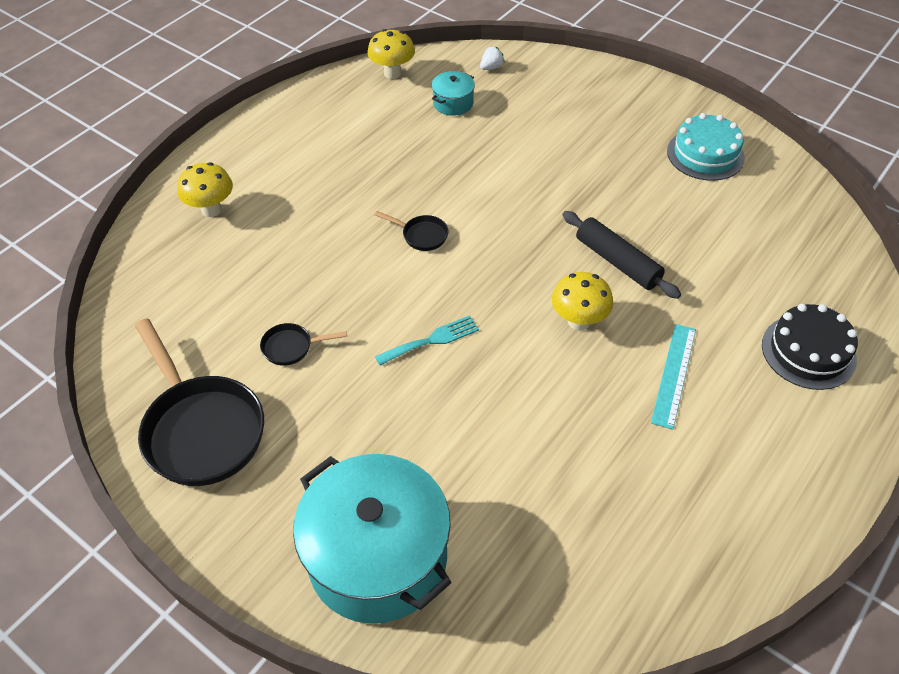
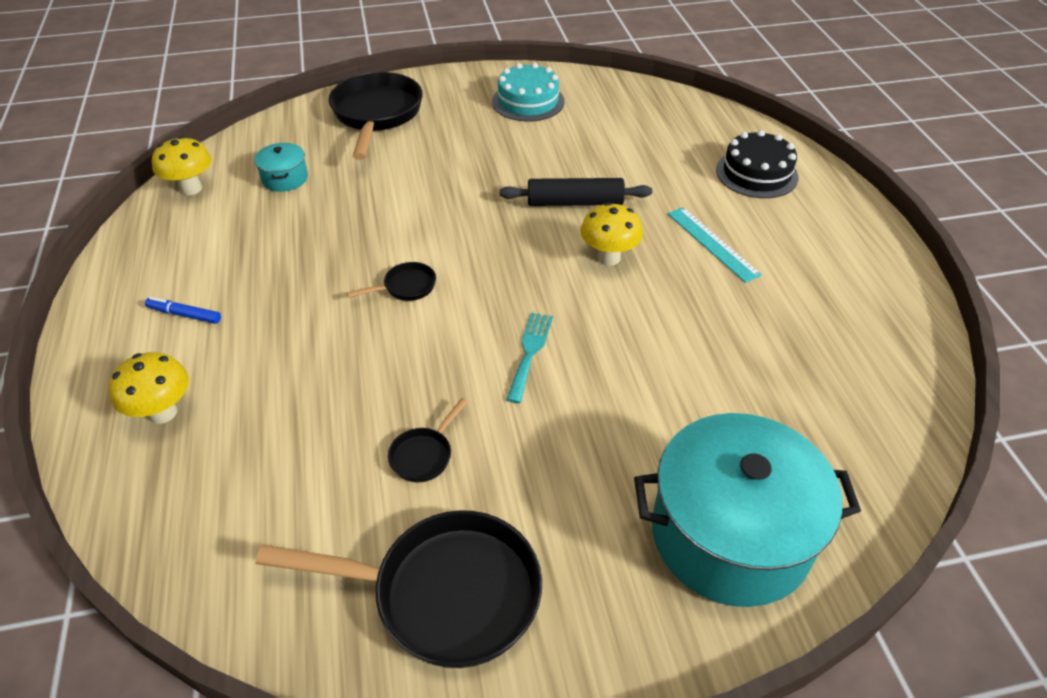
camera: 50 degrees left, 5 degrees down
(289, 158) = (184, 315): none -> blue marker
(491, 67) = (280, 135): white strawberry -> none
(575, 92) = (376, 115): none -> black pan

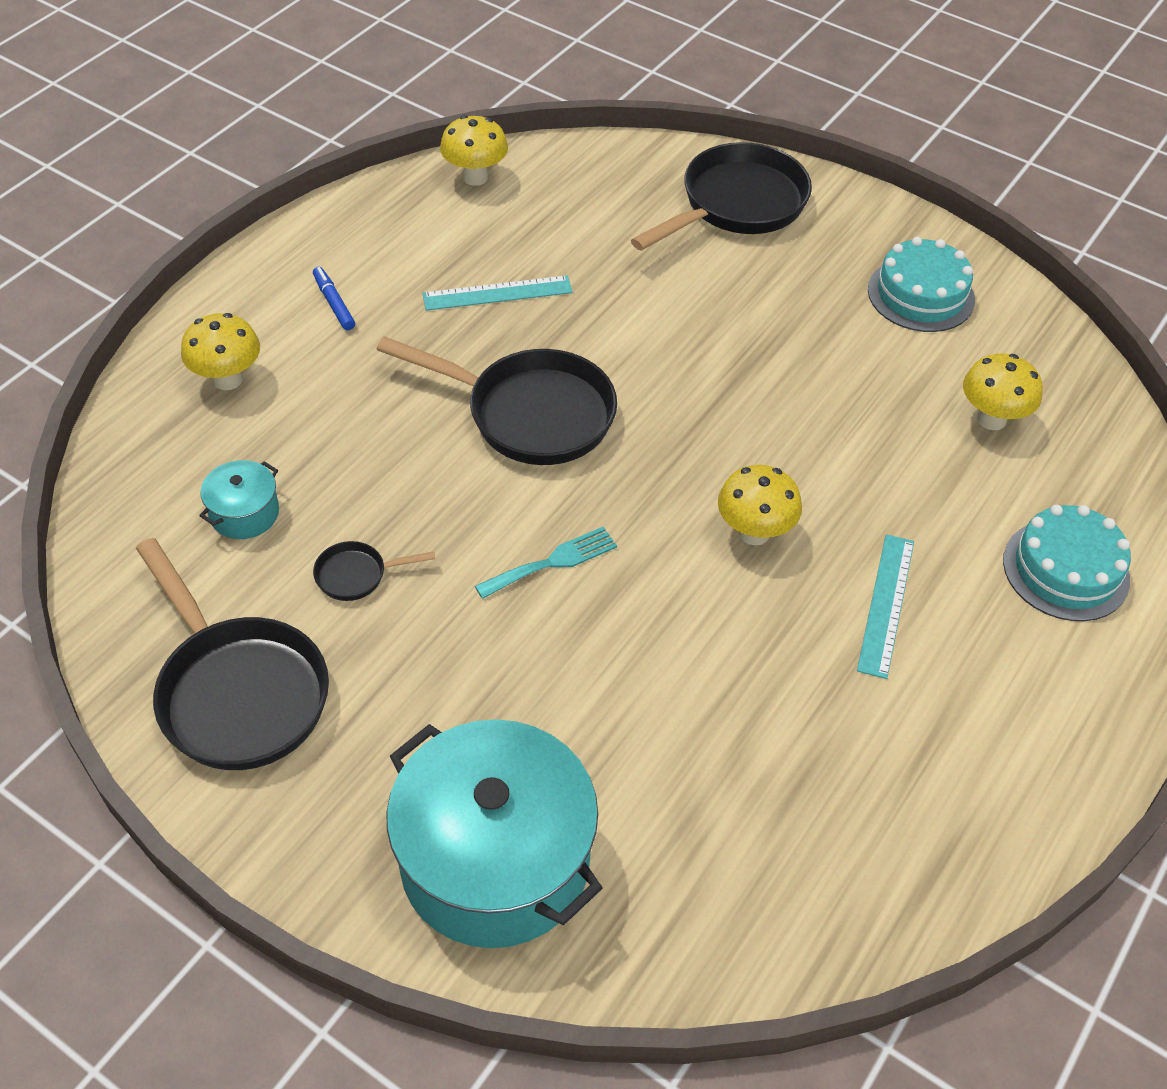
camera: 45 degrees right, 5 degrees up
(285, 178) = (564, 222): turquoise pot -> turquoise pot (244, 513)
(294, 239) = (497, 293): none -> turquoise ruler
(406, 287) = (530, 414): black pan -> black pan, size x2.28
(575, 203) = (804, 449): black rolling pin -> none
(636, 133) = (991, 419): none -> yellow mushroom
(756, 173) = (1065, 570): black cake -> turquoise cake

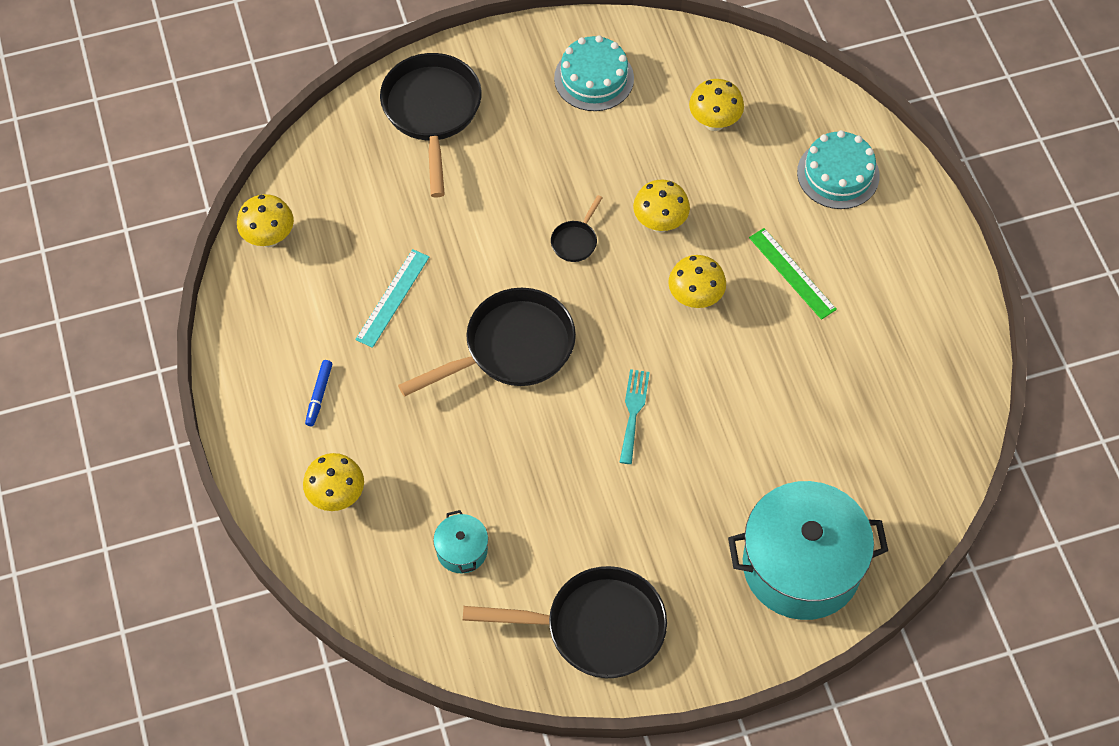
camera: 50 degrees left, 10 degrees up
(334, 303) = (319, 395): blue marker -> blue marker turned 90 degrees counterclockwise
(356, 575) = (560, 518): black pan -> black pan (576, 241)
(813, 446) = (660, 223): none -> yellow mushroom
(886, 604) = (792, 273): turquoise ruler -> green ruler

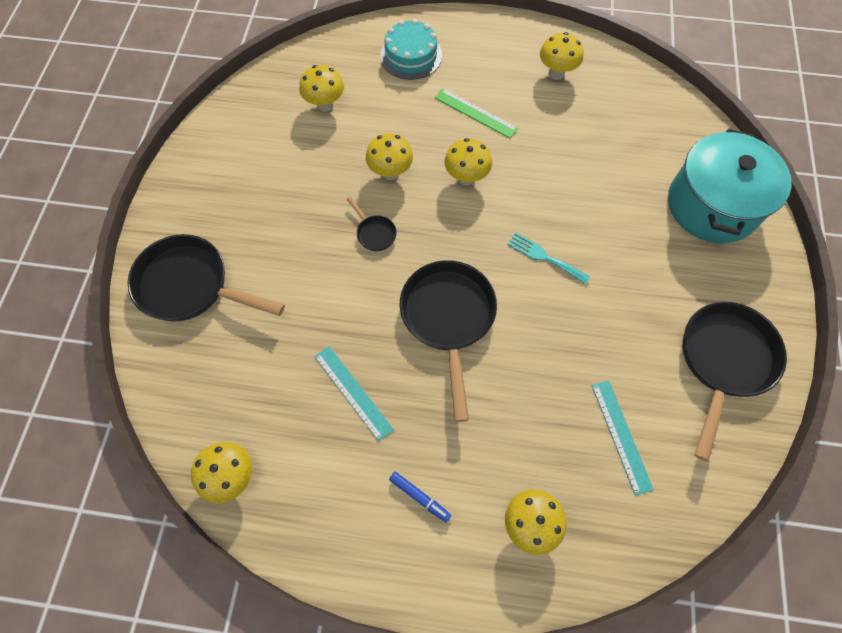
camera: 65 degrees left, 5 degrees up
(462, 550) = (621, 435): turquoise pot -> turquoise ruler
(594, 78) = (237, 161): turquoise cake -> none
(792, 273) = (475, 113): green ruler -> green ruler turned 45 degrees clockwise
(906, 336) = (556, 73): none -> yellow mushroom

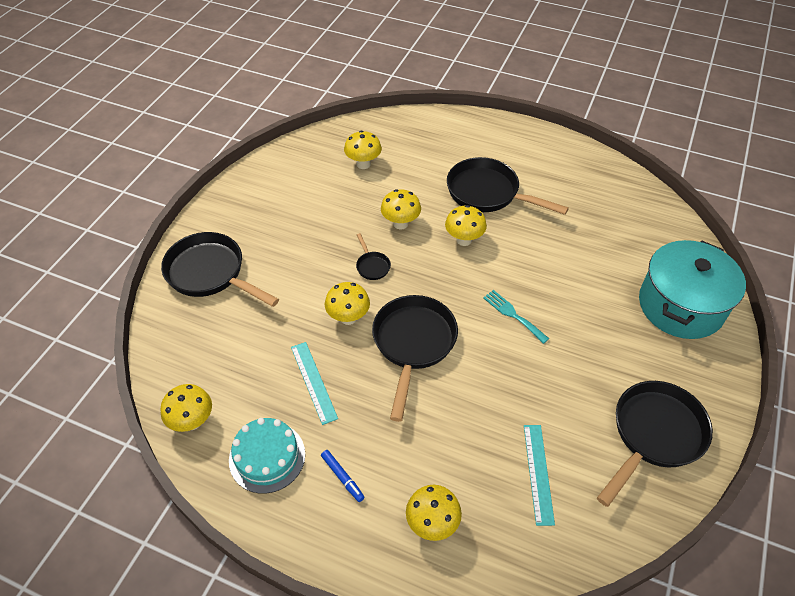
camera: 15 degrees right, 15 degrees down
(411, 56) = (446, 141): turquoise cake -> turquoise cake (267, 457)
(475, 113) = (488, 193): green ruler -> black pan
(556, 73) = (568, 176): yellow mushroom -> yellow mushroom (348, 318)

